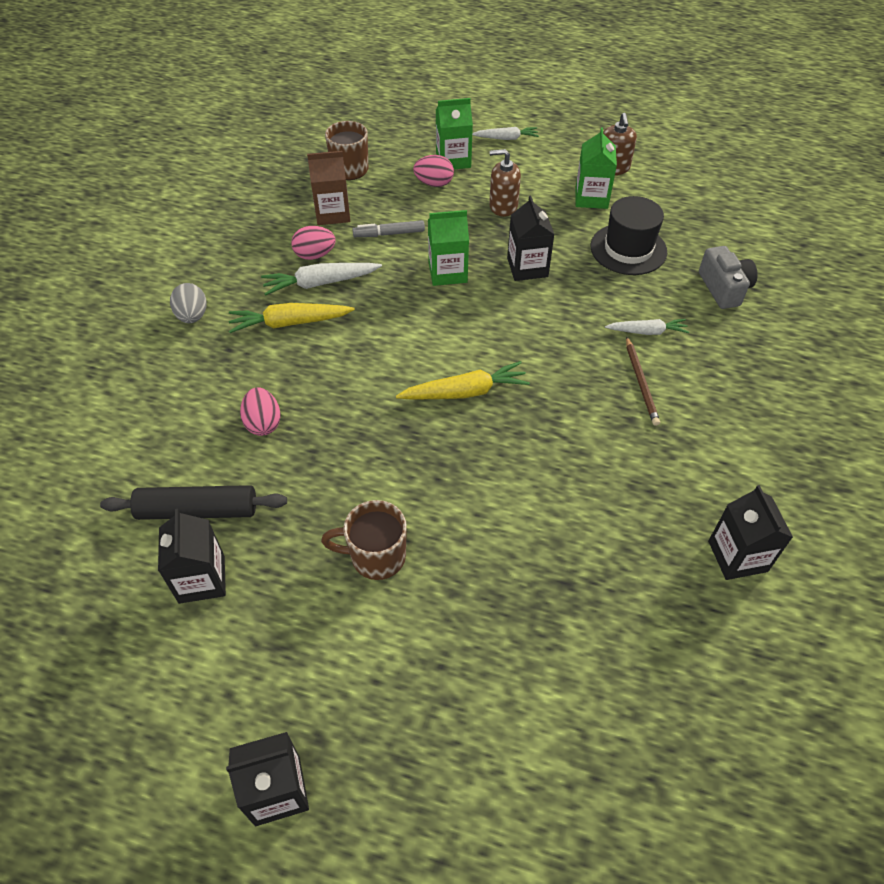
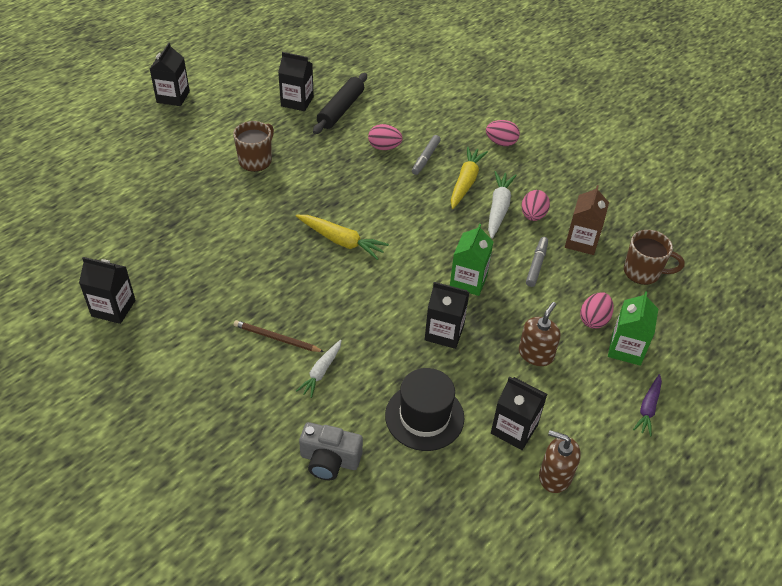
camera: 115 degrees right, 5 degrees down
(192, 316) = (501, 143): grey egg -> pink egg
(263, 374) = (426, 158): none -> grey marker
(465, 392) = (341, 241): yellow carrot -> yellow carrot turned 75 degrees counterclockwise
(506, 138) = (648, 408): white carrot -> purple carrot
(591, 198) = (514, 429): green carton -> black carton

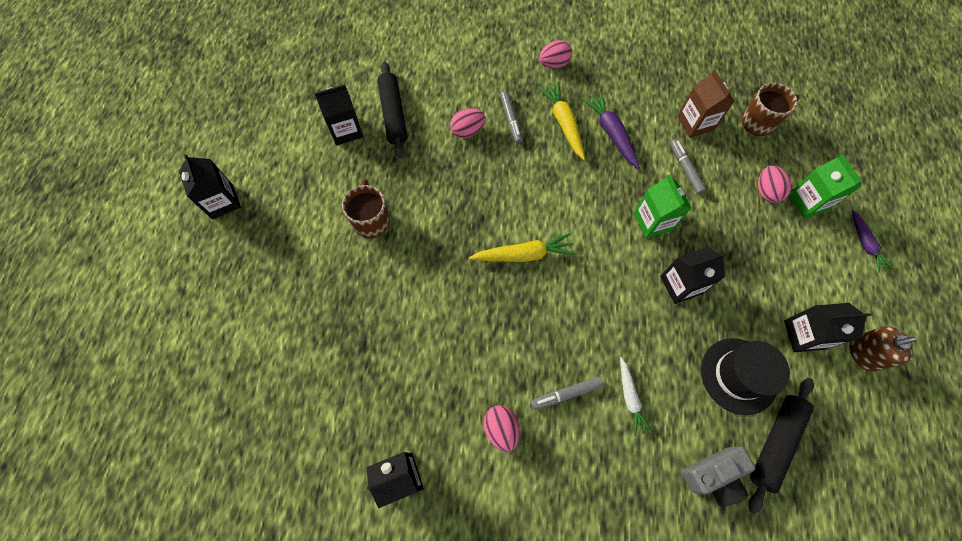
camera: 35 degrees left, 20 degrees up
(276, 338) = (566, 394): brown pencil -> grey marker
(404, 477) = (775, 443): none -> black rolling pin
(498, 208) = (611, 133): white carrot -> purple carrot
(533, 215) = (641, 122): pink egg -> pink egg (501, 429)
(536, 354) = (758, 254): brown soap dispenser -> none

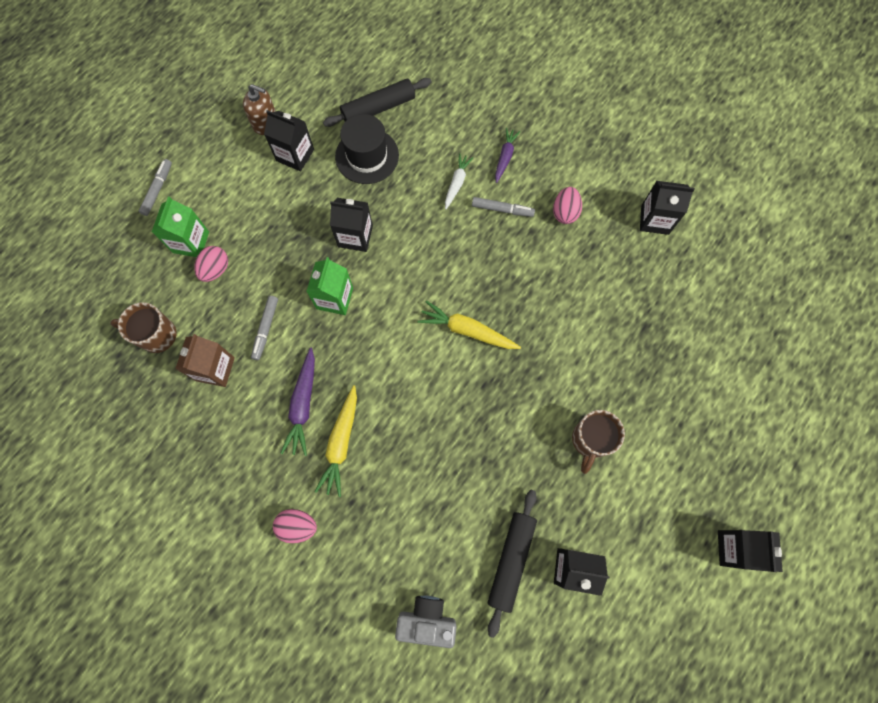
camera: 150 degrees left, 5 degrees up
(467, 131) = (443, 491): pink egg -> none
(511, 120) = (391, 478): grey marker -> grey marker (157, 190)
(713, 475) = (435, 113): grey camera -> grey camera (427, 620)
(865, 244) = (182, 187): purple carrot -> purple carrot (505, 157)

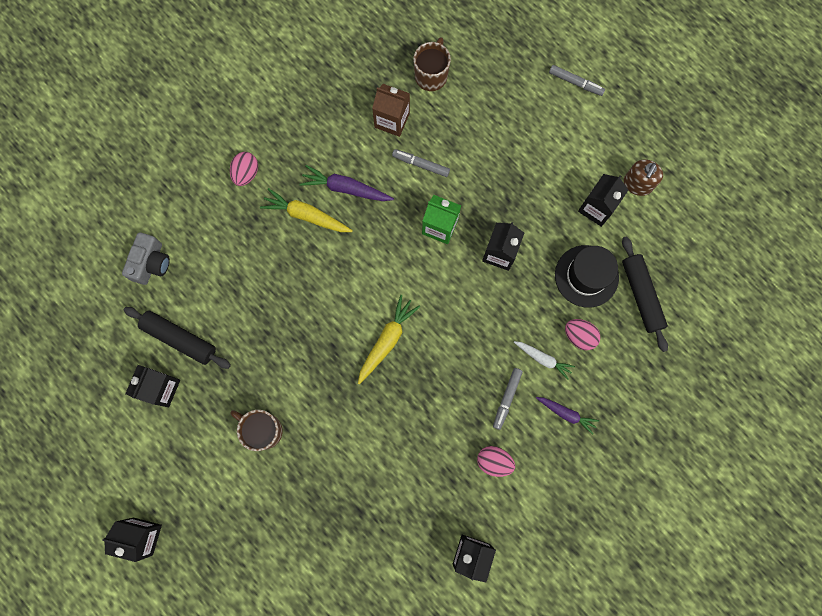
camera: 100 degrees right, 5 degrees up
(191, 242) = (517, 108): green carton -> none
(216, 269) = (485, 127): pink egg -> pink egg (579, 336)

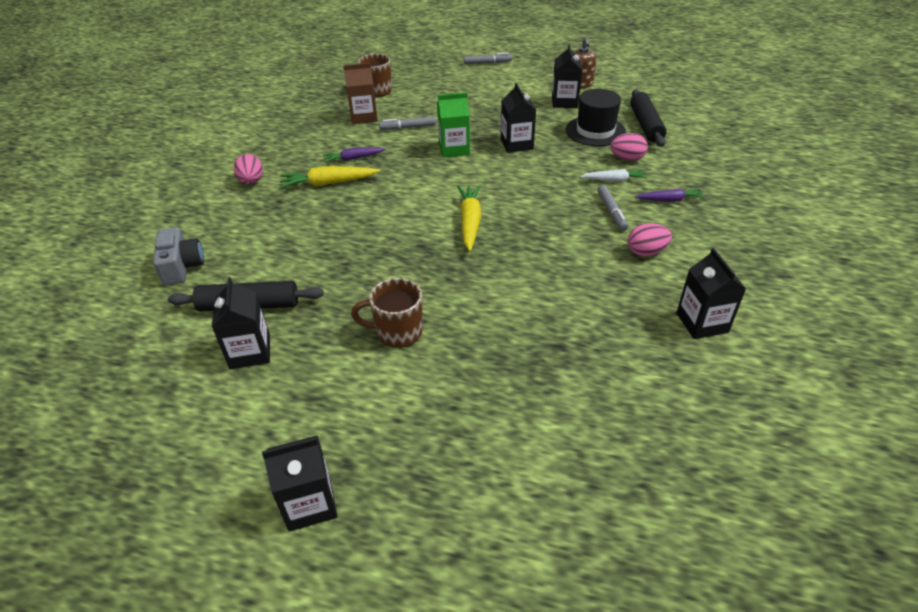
camera: 30 degrees left, 35 degrees down
(345, 188) = (353, 158): purple carrot -> purple carrot, size x0.66
(641, 295) = (646, 125): black rolling pin -> black rolling pin turned 45 degrees clockwise

